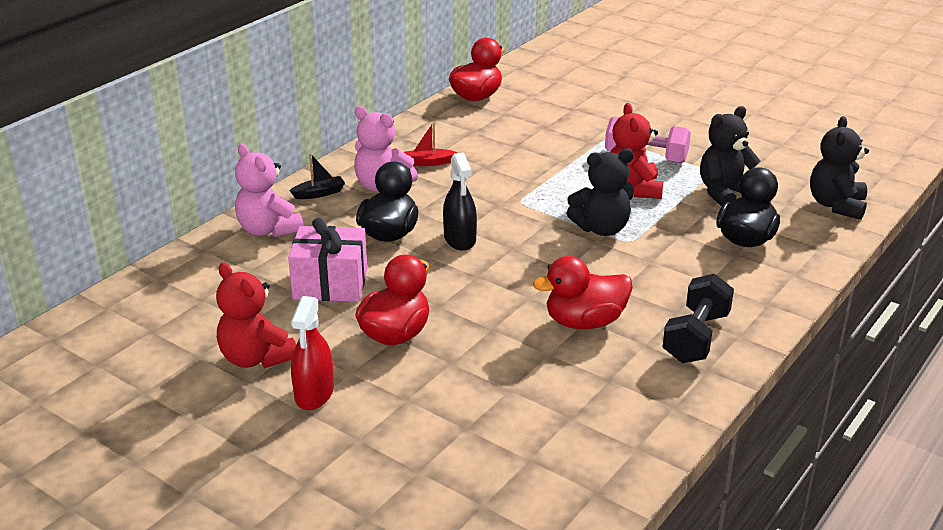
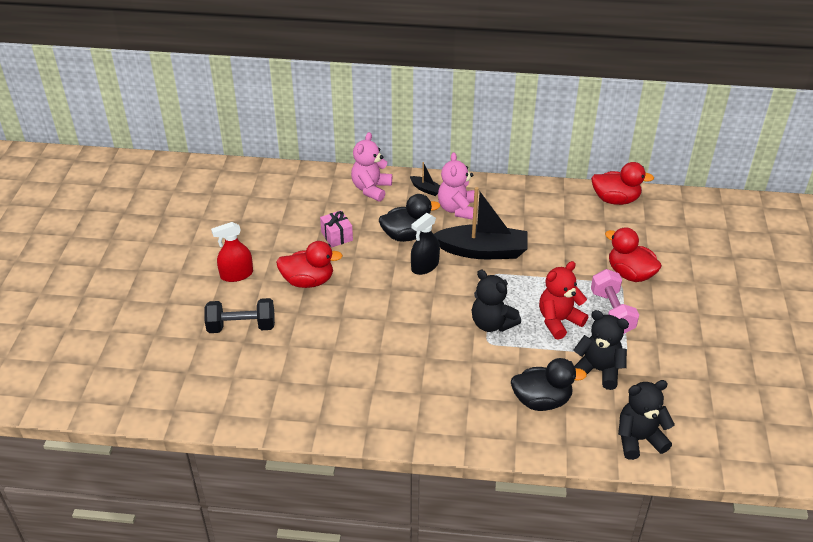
camera: 60 degrees right, 10 degrees up
(256, 358) = (252, 241): red teddy bear -> none
(330, 284) = (337, 236): pink gift -> pink gift, size x0.63
(428, 162) = (503, 216): red boat -> none
(474, 194) = (483, 251): none -> black boat
(584, 322) = (377, 353): red duck -> red duck (630, 274)
(696, 337) = (398, 410): black dumbbell -> black dumbbell (241, 326)

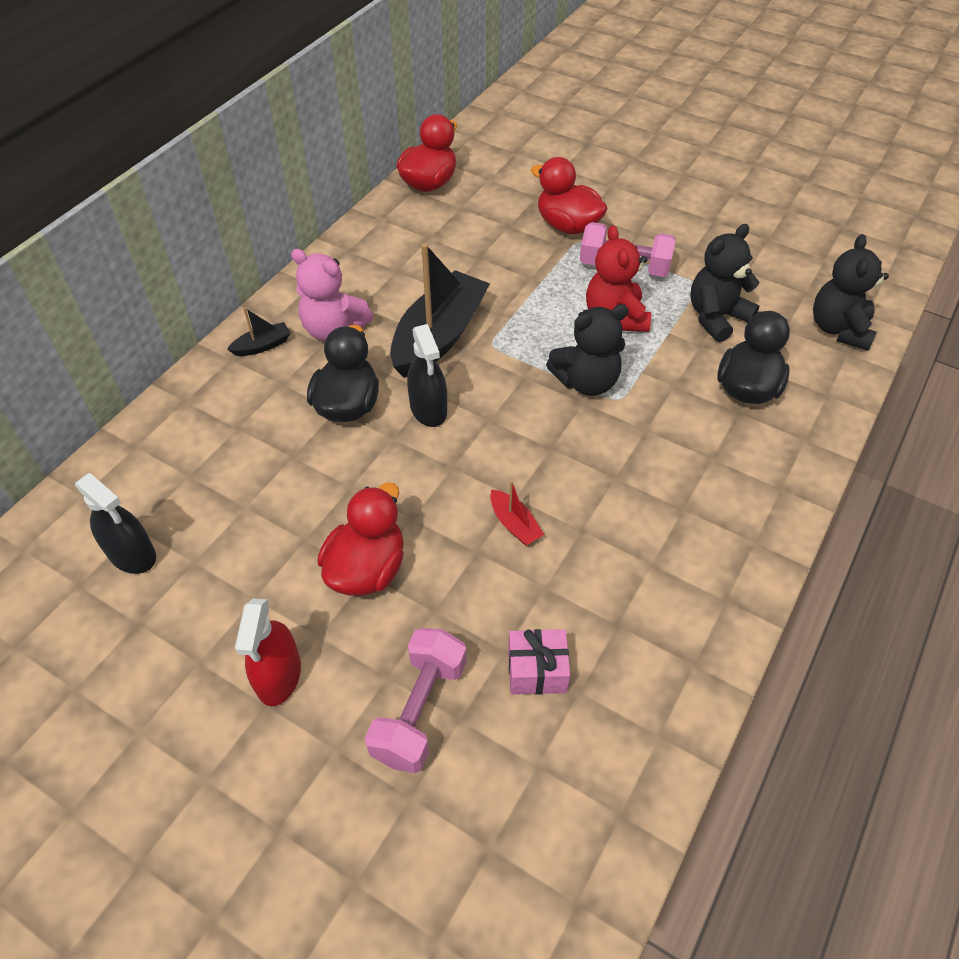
camera: 65 degrees left, 10 degrees up
(241, 326) = (419, 710): black dumbbell -> pink dumbbell
(273, 204) = (132, 554): none -> black spray bottle
(337, 236) = (285, 492): pink gift -> pink gift (537, 670)
(367, 325) = (514, 524): none -> red boat
(371, 189) = (207, 408): pink teddy bear -> none
(630, 274) = (567, 226): red duck -> red duck turned 60 degrees clockwise

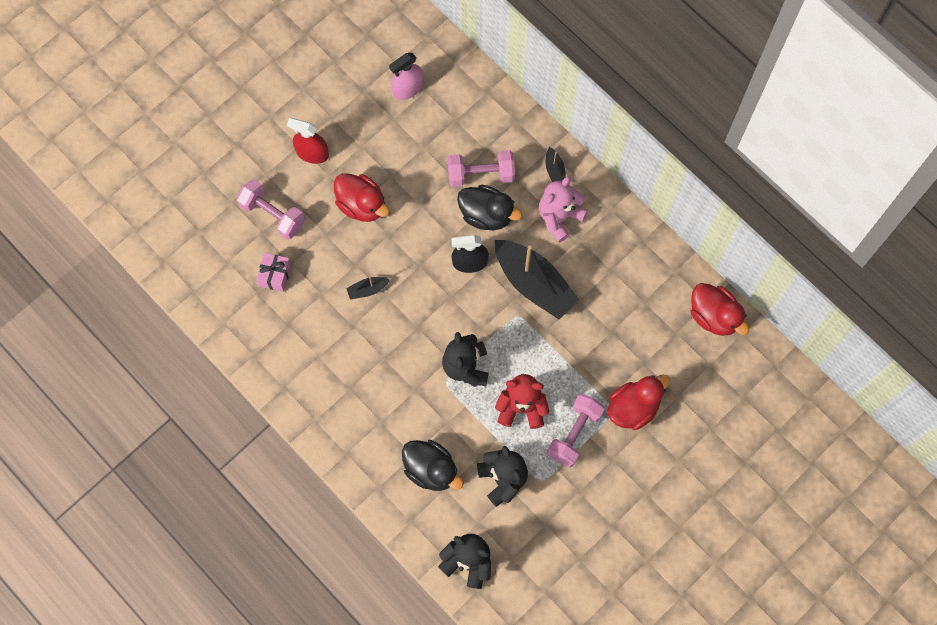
camera: 105 degrees right, 20 degrees up
(132, 554) = (408, 88): black spray bottle -> pink spray bottle
(282, 425) = (481, 174): none -> pink dumbbell
(514, 524) = (367, 289): red boat -> black boat

